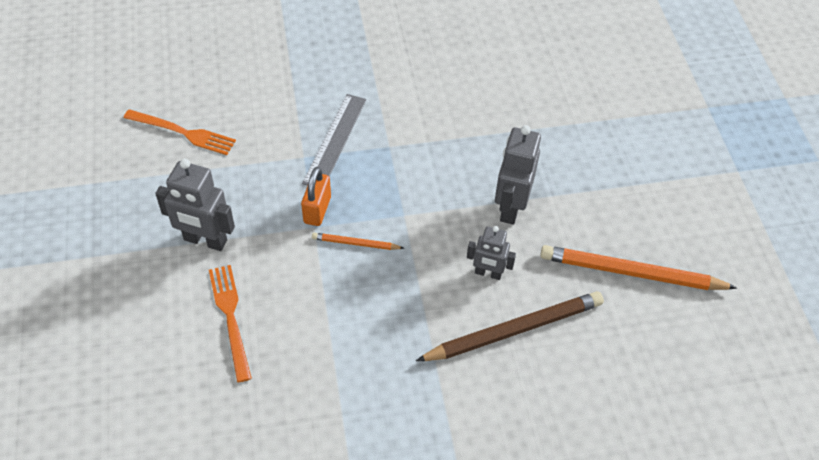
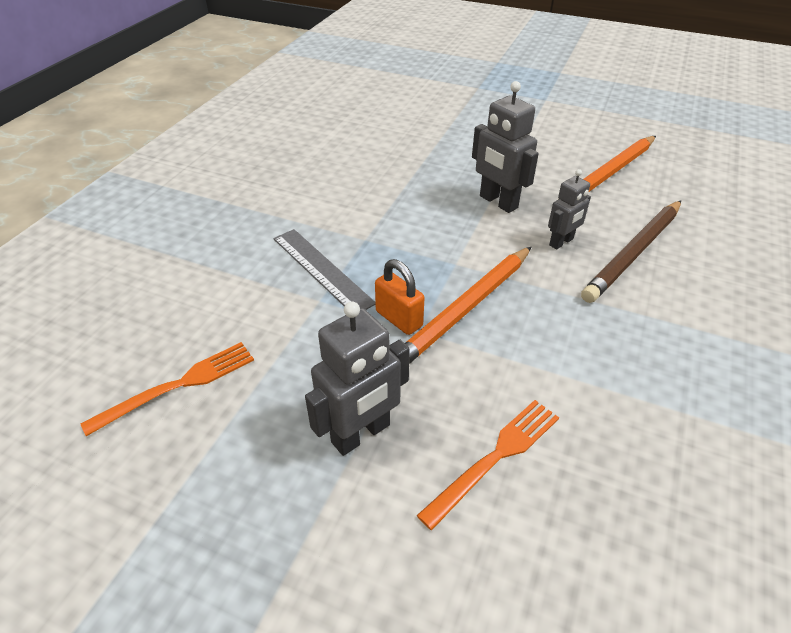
camera: 55 degrees left, 10 degrees down
(230, 317) = (495, 458): orange fork -> orange fork turned 120 degrees clockwise
(355, 243) = (465, 309): orange pencil -> orange pencil, size x2.06
(514, 330) = (634, 253): brown pencil -> brown pencil turned 150 degrees counterclockwise

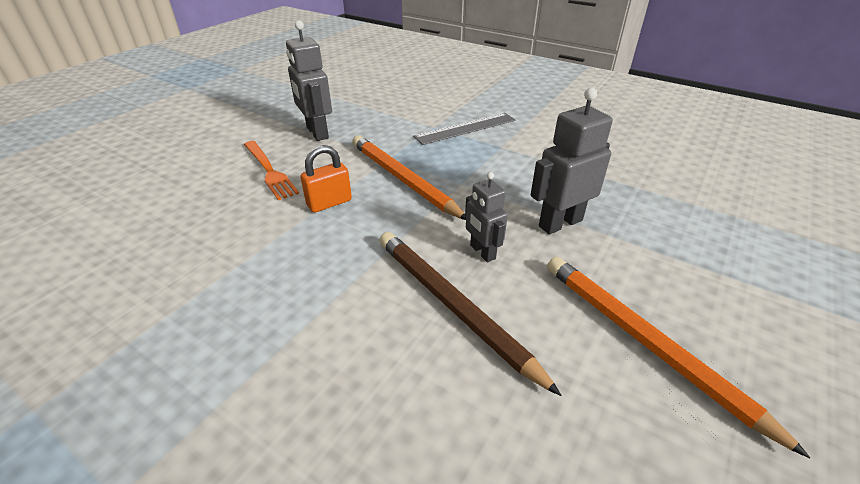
camera: 100 degrees right, 5 degrees down
(178, 386) = (380, 90): orange fork -> none
(399, 319) = (403, 152): orange padlock -> orange padlock (329, 203)

